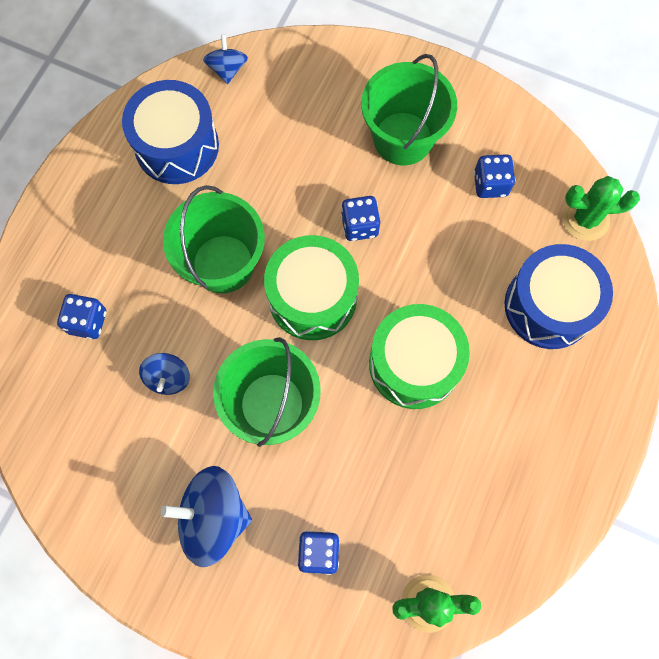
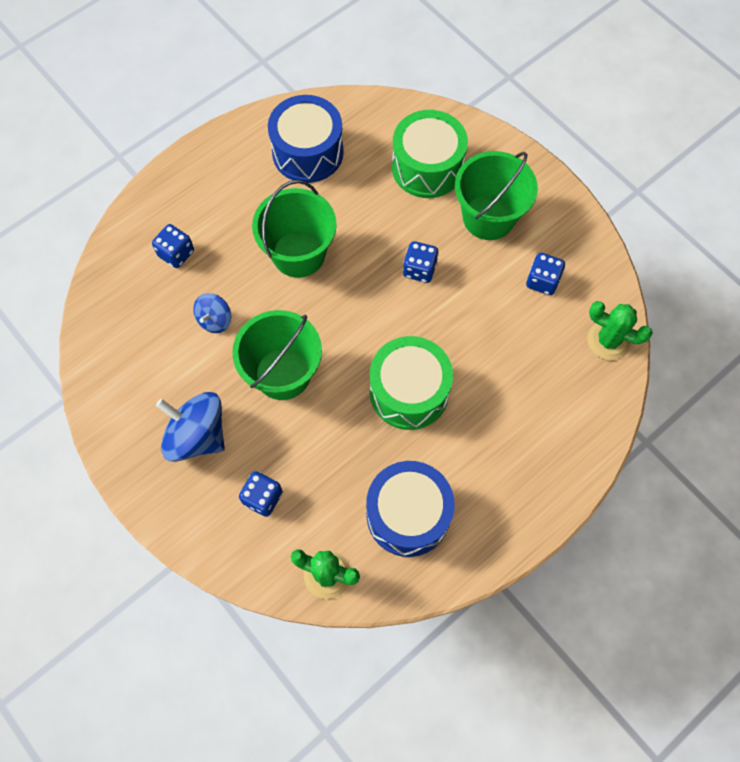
camera: 25 degrees right, 5 degrees down
(227, 69) = (376, 110): blue spinning top -> none
(312, 297) = (354, 307): green drum -> green drum (427, 167)
(549, 306) = (542, 395): blue drum -> blue drum (408, 515)

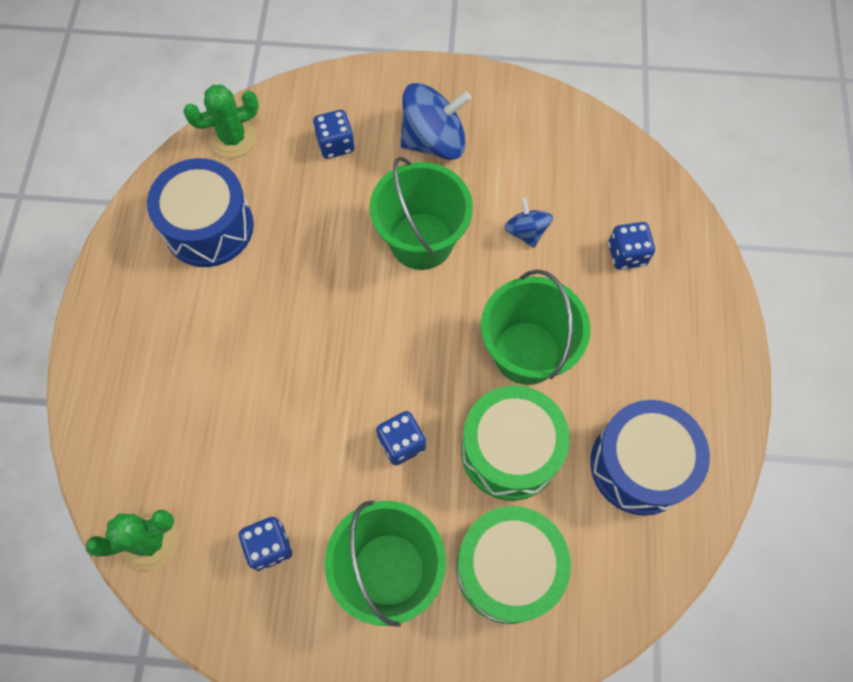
camera: 135 degrees right, 0 degrees up
(409, 392) = (299, 320): green drum -> green drum (510, 451)

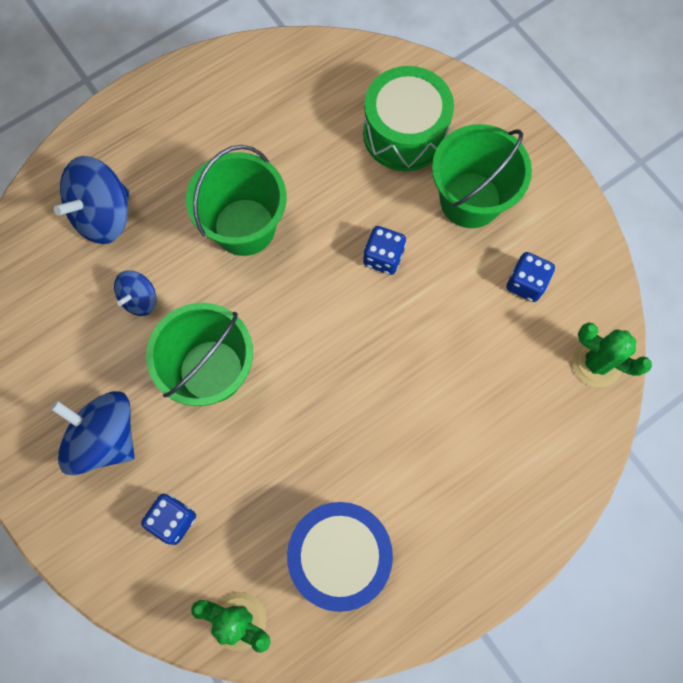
camera: 130 degrees left, 5 degrees up
(510, 451) = (327, 186): green drum -> none
(627, 254) = (103, 215): blue dice -> blue spinning top
(640, 465) = (267, 104): blue drum -> none

